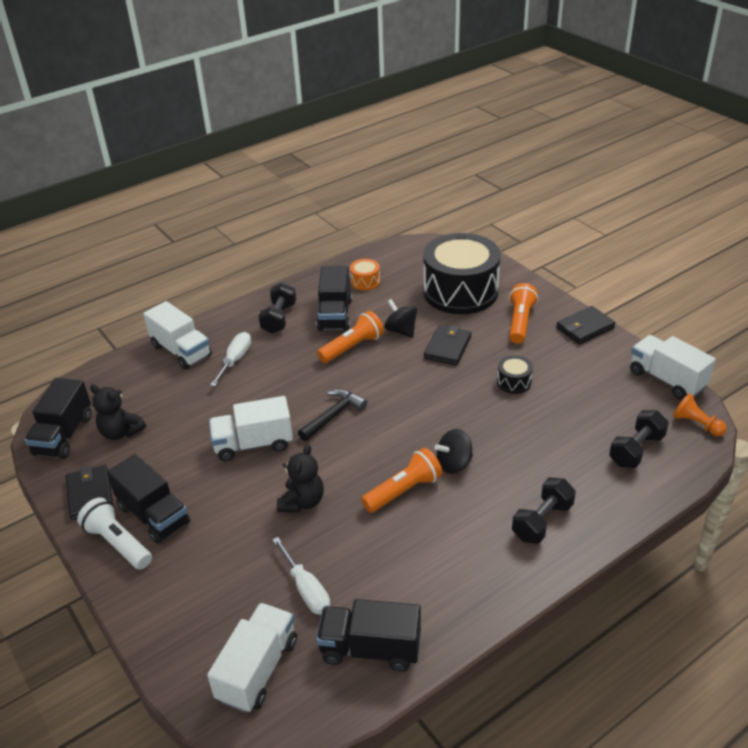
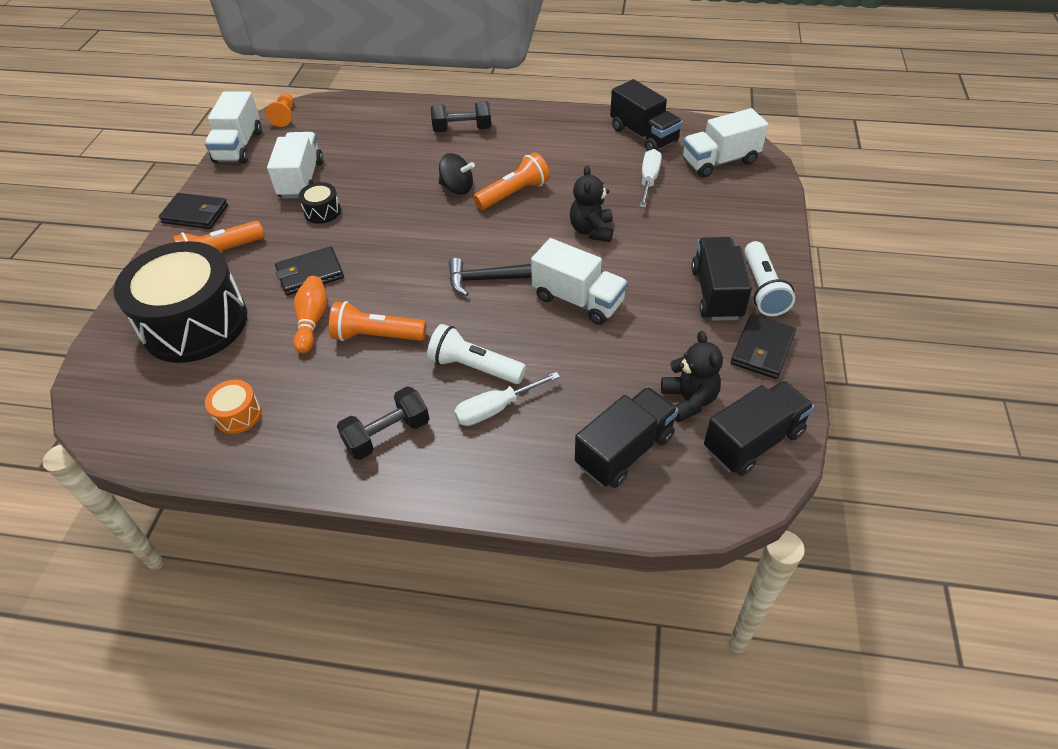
camera: 135 degrees left, 10 degrees up
(181, 351) = (536, 471): white truck -> white truck (301, 180)
(273, 369) = (474, 367): none -> white flashlight
(302, 502) = (591, 230): black teddy bear -> black teddy bear turned 60 degrees counterclockwise
(335, 314) = (332, 391): black truck -> black truck (624, 451)
(401, 330) = (312, 321): black spinning top -> orange bowling pin
(404, 490) = (514, 193): orange flashlight -> orange flashlight turned 135 degrees clockwise
(636, 450) = (344, 126): black dumbbell -> none

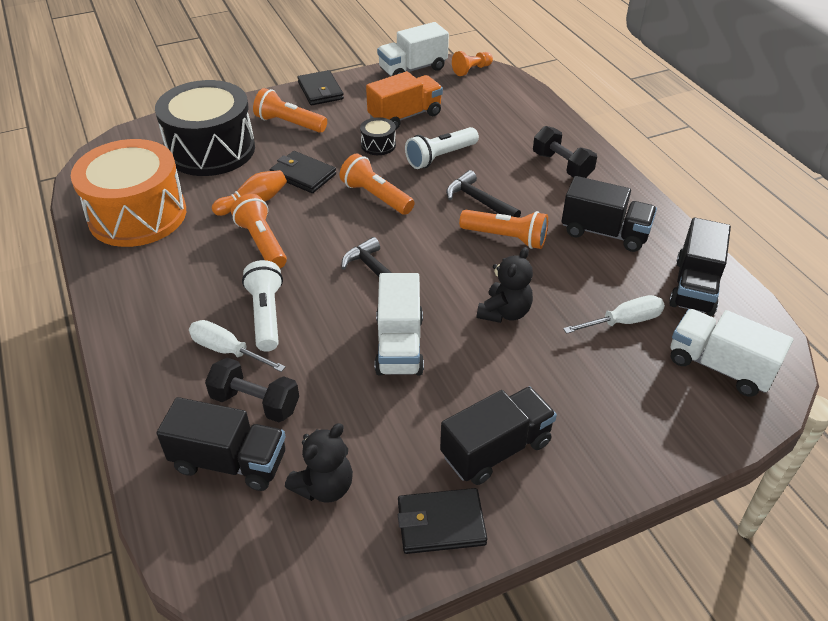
camera: 55 degrees right, 5 degrees down
(238, 414) = (137, 215): orange drum -> orange drum, size x2.48
(301, 180) = (405, 116): white truck -> orange truck
(387, 434) = (162, 300): black dumbbell -> black dumbbell (255, 402)
(390, 241) = (376, 196): none -> orange flashlight
(457, 188) = (478, 201): black spinning top -> black hammer
(591, 230) = (504, 312): black teddy bear -> black teddy bear turned 150 degrees clockwise
(753, 441) = (302, 565): black truck -> black truck (604, 232)
(762, 289) = (536, 488): white flashlight -> white flashlight (440, 157)

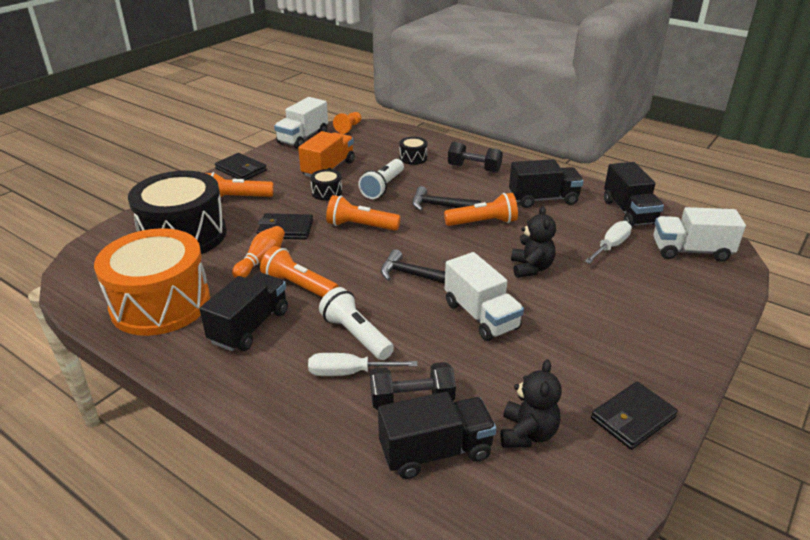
camera: 30 degrees left, 10 degrees down
(496, 449) = (616, 354): black truck -> black truck (250, 326)
(506, 130) = (413, 158): none -> black drum

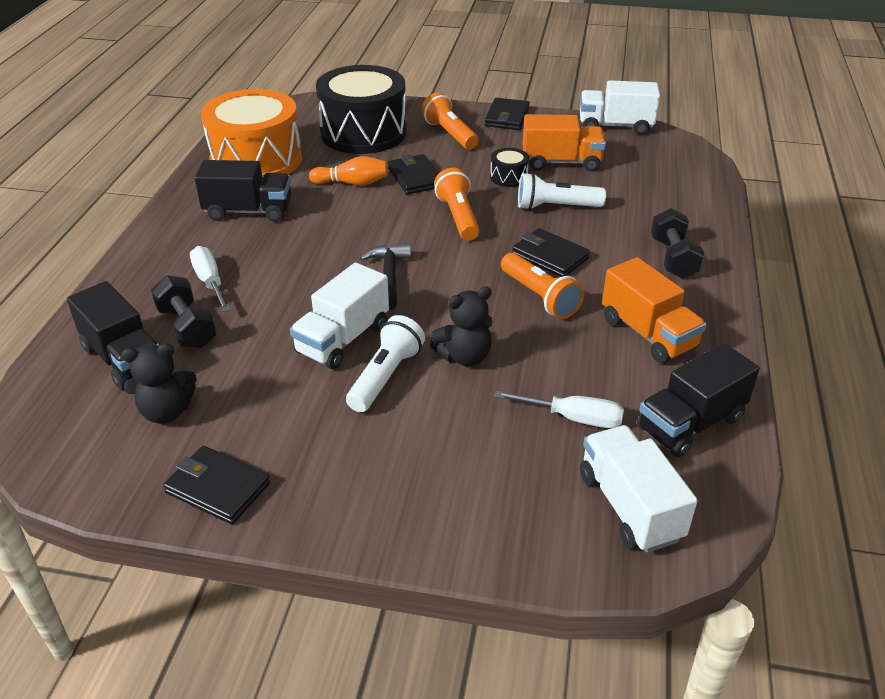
camera: 65 degrees right, 5 degrees up
(299, 286) = (324, 215): orange flashlight -> none
(349, 128) = (675, 144): orange pawn -> none
(356, 335) = (266, 269): white flashlight -> white flashlight (386, 376)
(413, 158) = (650, 207): black drum -> none
(440, 206) = (550, 256): black hammer -> black wallet
(543, 199) = (648, 333): black truck -> orange truck

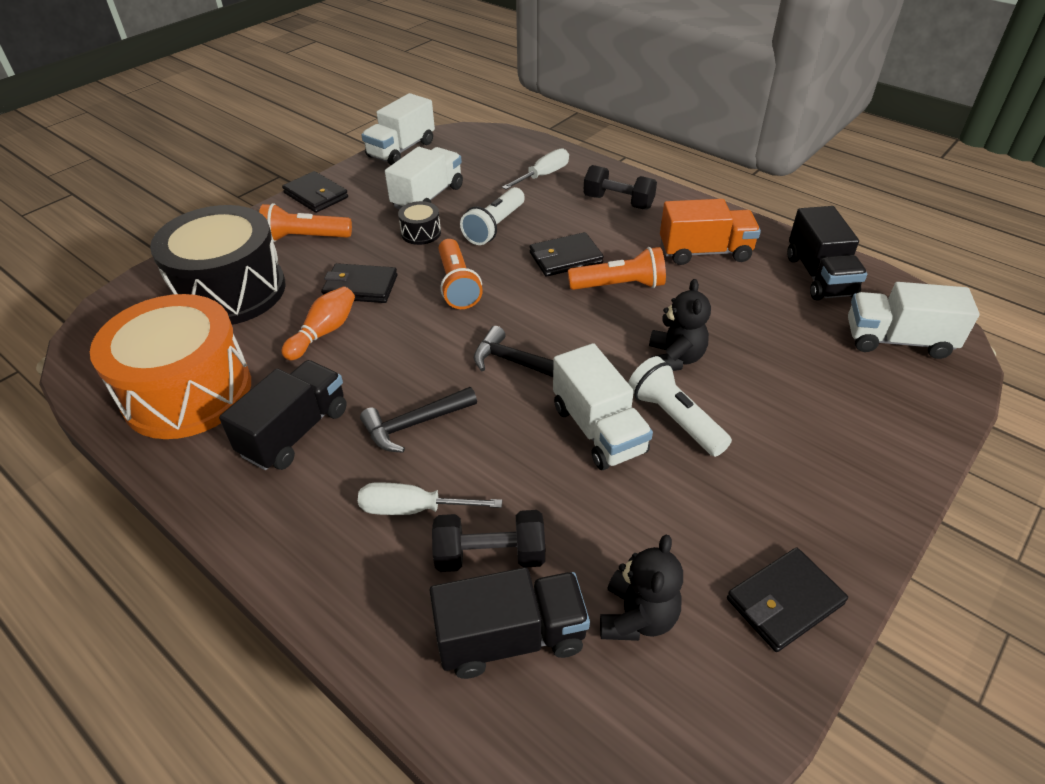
camera: 60 degrees left, 5 degrees up
(288, 254) = (414, 424): none -> black hammer
(458, 217) = (457, 285): orange flashlight -> orange flashlight turned 120 degrees counterclockwise
(561, 162) = (428, 197): orange truck -> white truck
(572, 418) = (787, 329): white screwdriver -> white screwdriver (543, 175)

